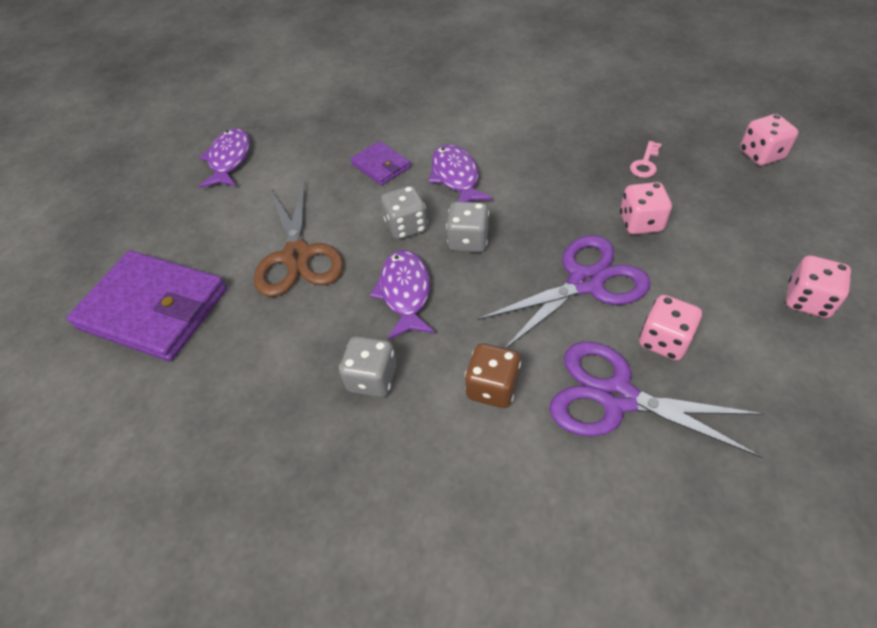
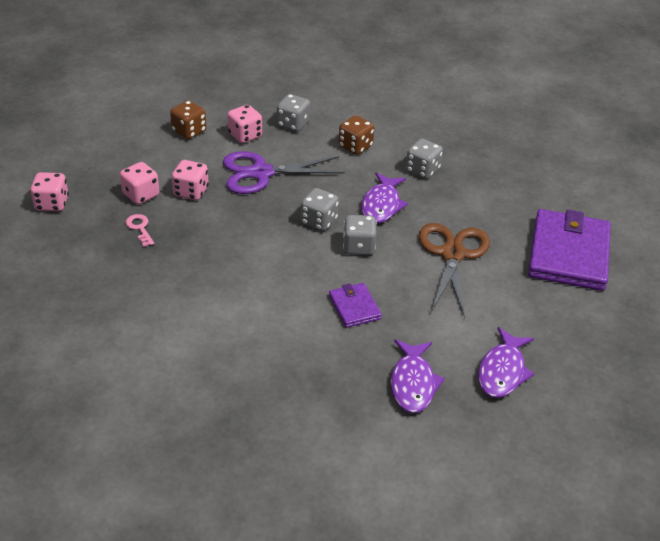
camera: 165 degrees left, 10 degrees down
(153, 309) = (568, 254): purple wallet -> purple wallet turned 60 degrees clockwise
(456, 177) = (295, 272): purple fish -> purple fish (413, 383)
(616, 397) = (293, 124): purple scissors -> grey dice
(645, 163) = (140, 228): pink key -> pink key turned 75 degrees counterclockwise
(744, 315) = (189, 131): none -> brown dice
(807, 301) = (148, 126): pink dice -> pink dice (141, 195)

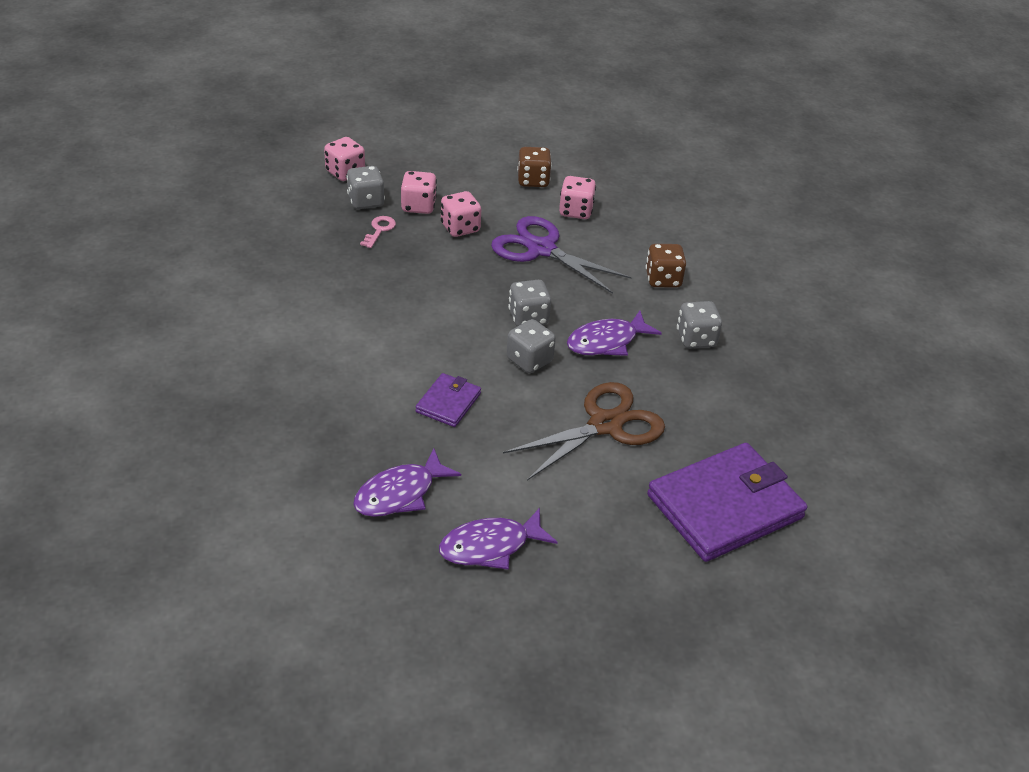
camera: 45 degrees right, 0 degrees up
(293, 124) = (634, 227): grey dice -> grey dice (366, 201)

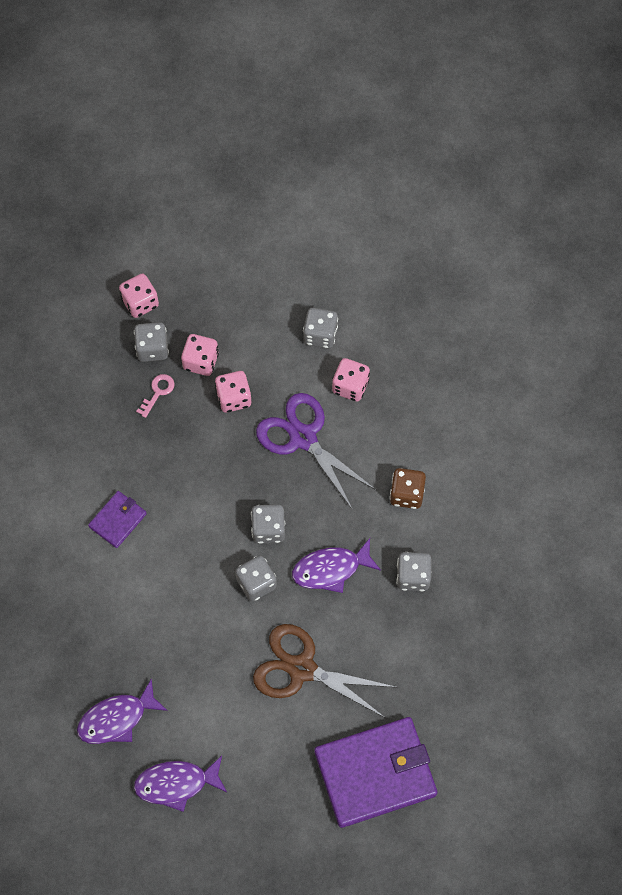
camera: 15 degrees right, 25 degrees up
(448, 402) = (176, 624): purple wallet -> purple wallet (118, 520)
(533, 180) = (320, 335): brown dice -> grey dice
(605, 425) = (302, 669): brown scissors -> brown scissors turned 135 degrees counterclockwise

